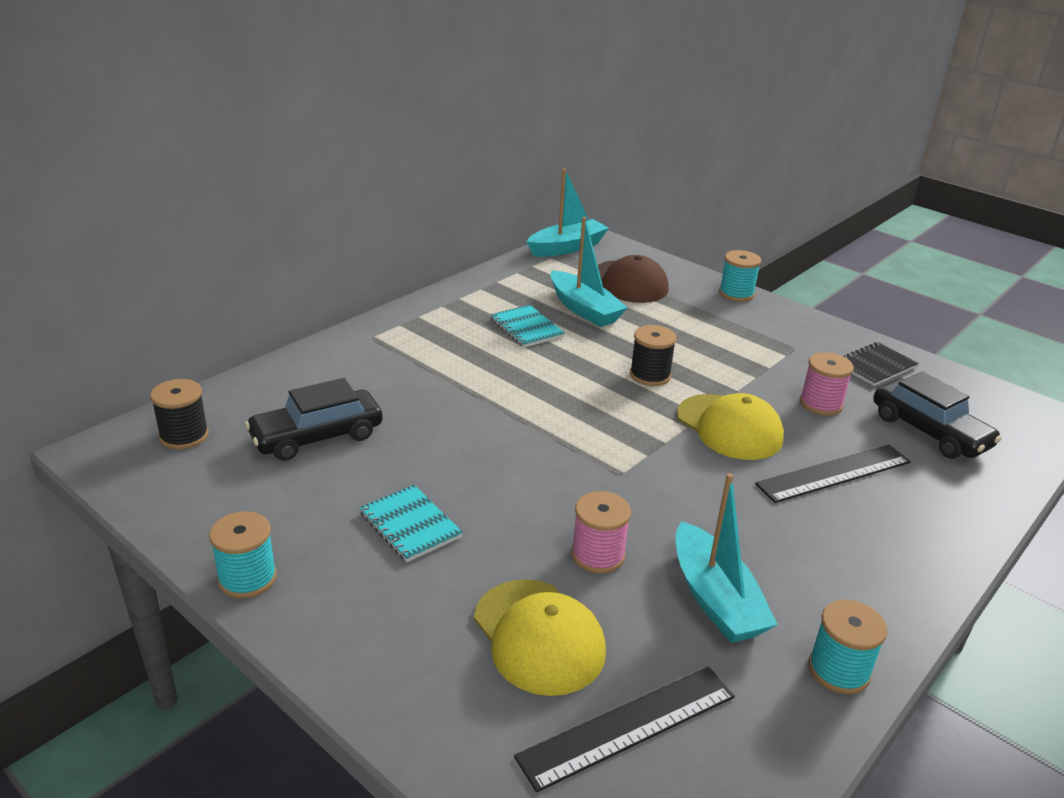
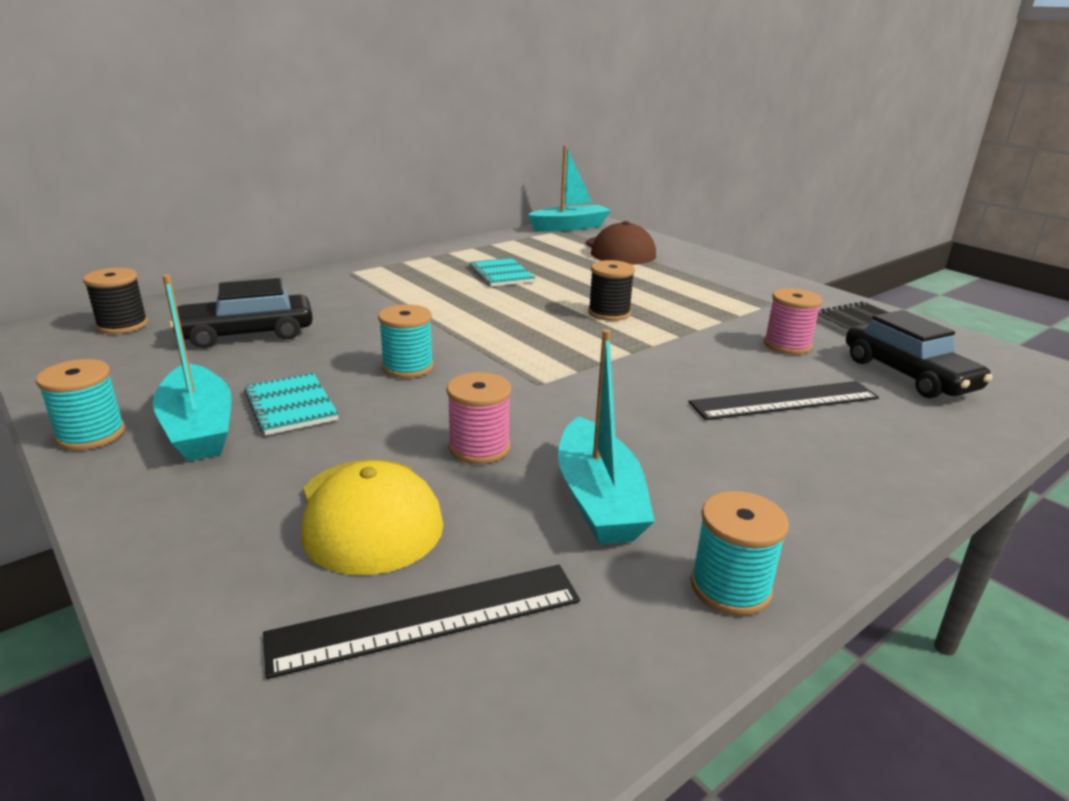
camera: 10 degrees right, 5 degrees down
(584, 309) = (565, 265): turquoise boat -> turquoise boat (199, 428)
(729, 427) = (677, 356): yellow cap -> none
(736, 293) = (724, 263): turquoise spool -> turquoise spool (408, 367)

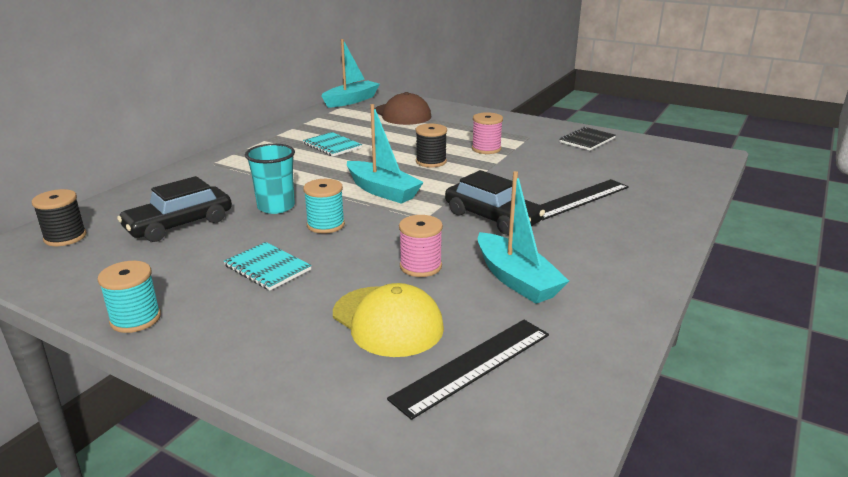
camera: 20 degrees left, 0 degrees up
(199, 428) = (214, 296): turquoise boat -> turquoise boat (382, 191)
(370, 334) = (276, 207): none -> turquoise cup
(730, 587) = (619, 308): turquoise spool -> none
(787, 345) = (557, 164): pink spool -> pink spool (486, 149)
(908, 375) = (635, 170): black car -> black car (492, 218)

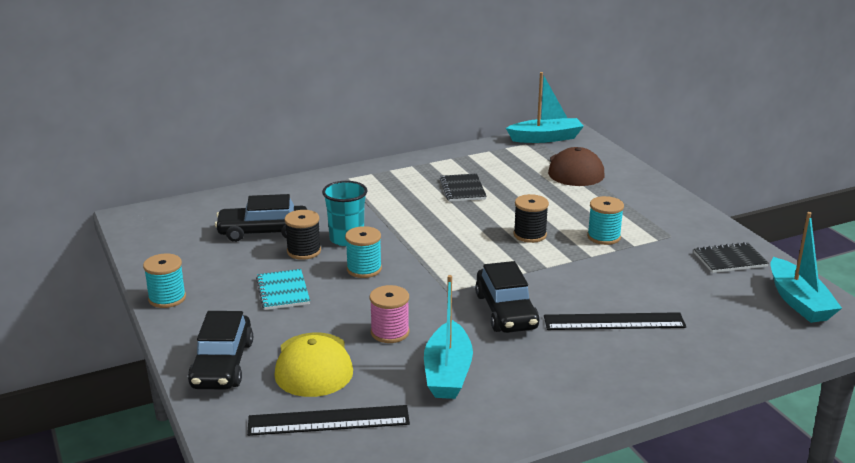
camera: 35 degrees right, 0 degrees up
(65, 237) = (184, 217): black spool -> black spool (304, 251)
(287, 359) = (222, 364): none -> black car
(332, 146) = (462, 189): turquoise notebook -> black notebook
(382, 191) = (447, 252): turquoise boat -> turquoise boat (798, 301)
(486, 149) = (603, 237): pink spool -> turquoise spool

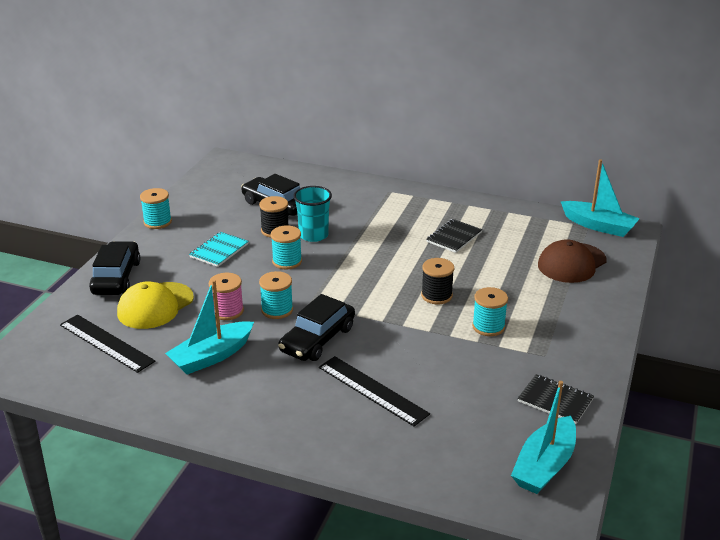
camera: 45 degrees right, 5 degrees up
(222, 364) = (116, 277): black car -> black car turned 135 degrees clockwise
(430, 308) = (277, 310): none -> turquoise spool

